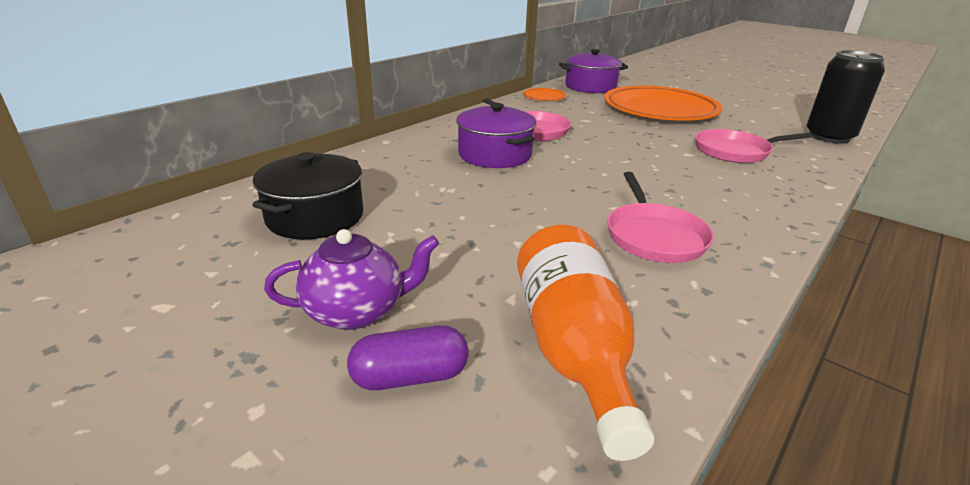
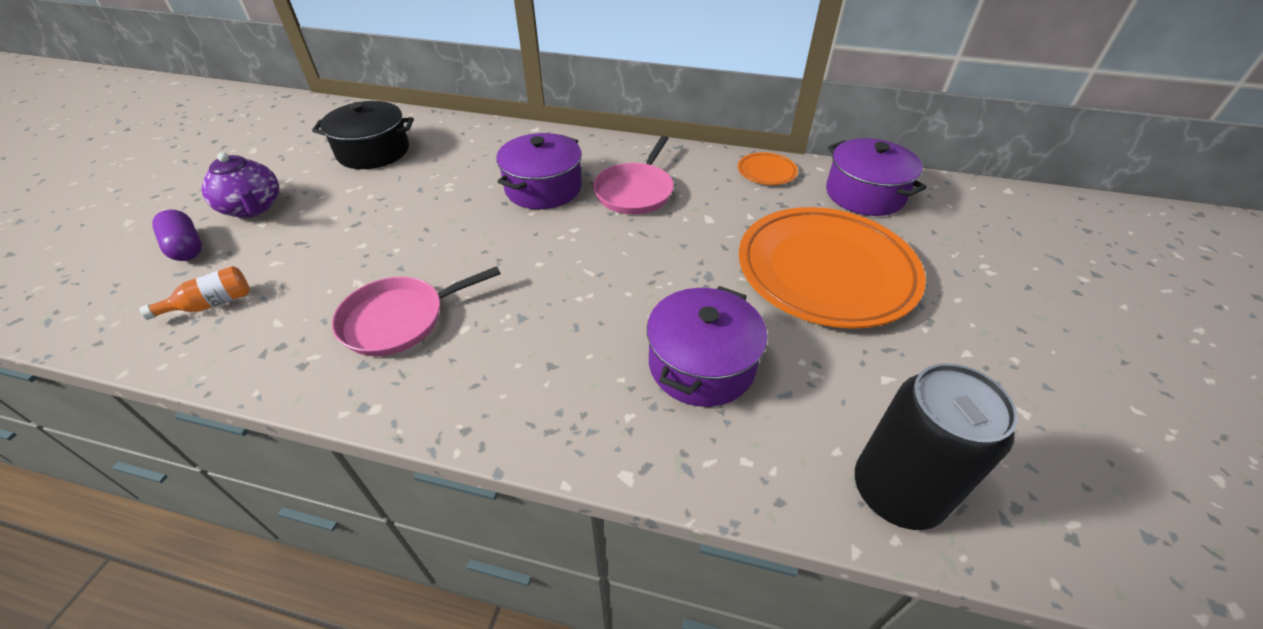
camera: 65 degrees right, 15 degrees up
(573, 350) = (211, 304): orange bottle -> orange bottle, size x0.49
(735, 151) = (701, 364): pink pan -> purple pot

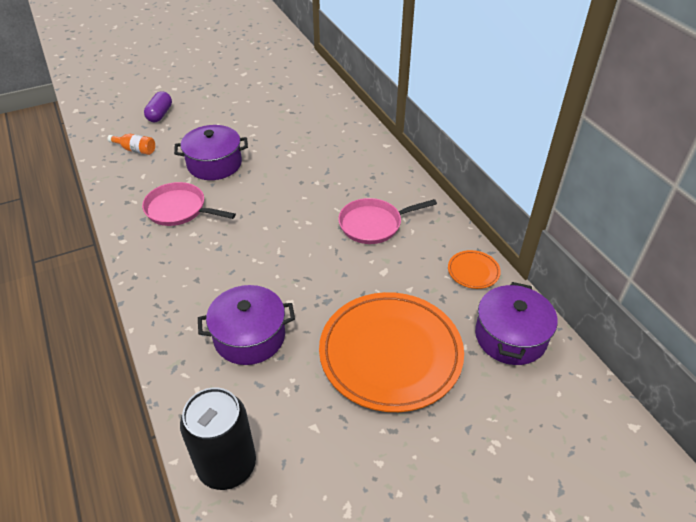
camera: 50 degrees right, 0 degrees up
(253, 208) = (204, 109): purple teapot -> none
(373, 151) = (289, 108): black pot -> none
(543, 188) = (331, 187): purple pot -> purple pot (214, 164)

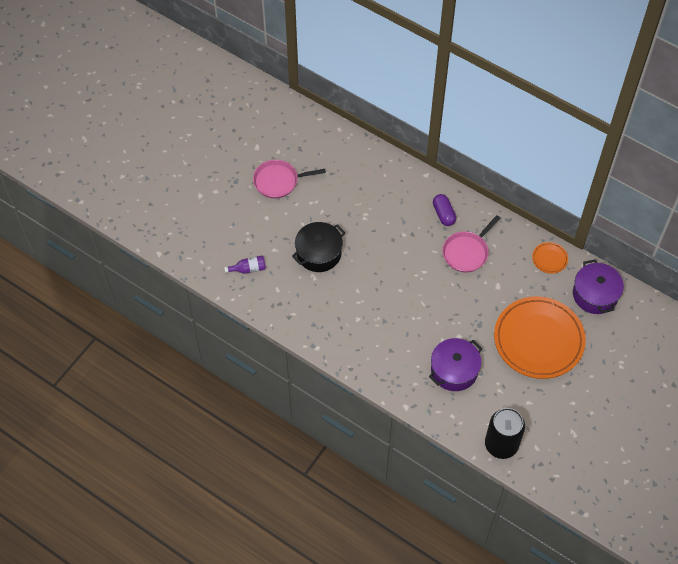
camera: 30 degrees left, 15 degrees up
(136, 150) = (248, 269): orange bottle -> purple bottle
(160, 114) = (231, 225): purple capsule -> purple capsule (443, 214)
(178, 209) = (330, 305): pink pan -> pink pan (278, 181)
(214, 164) = (319, 253): purple pot -> black pot

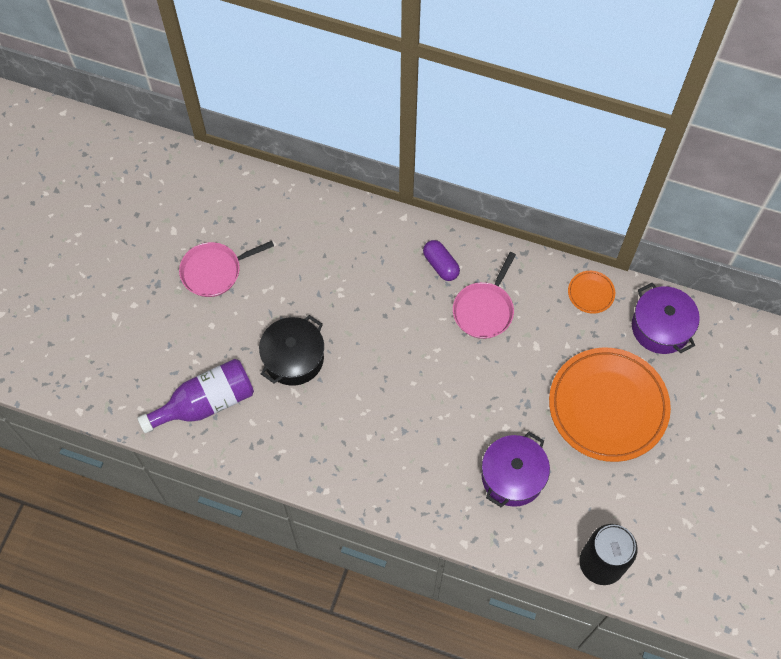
camera: 15 degrees left, 5 degrees up
(248, 269) = (206, 403): purple bottle -> purple bottle, size x2.06

